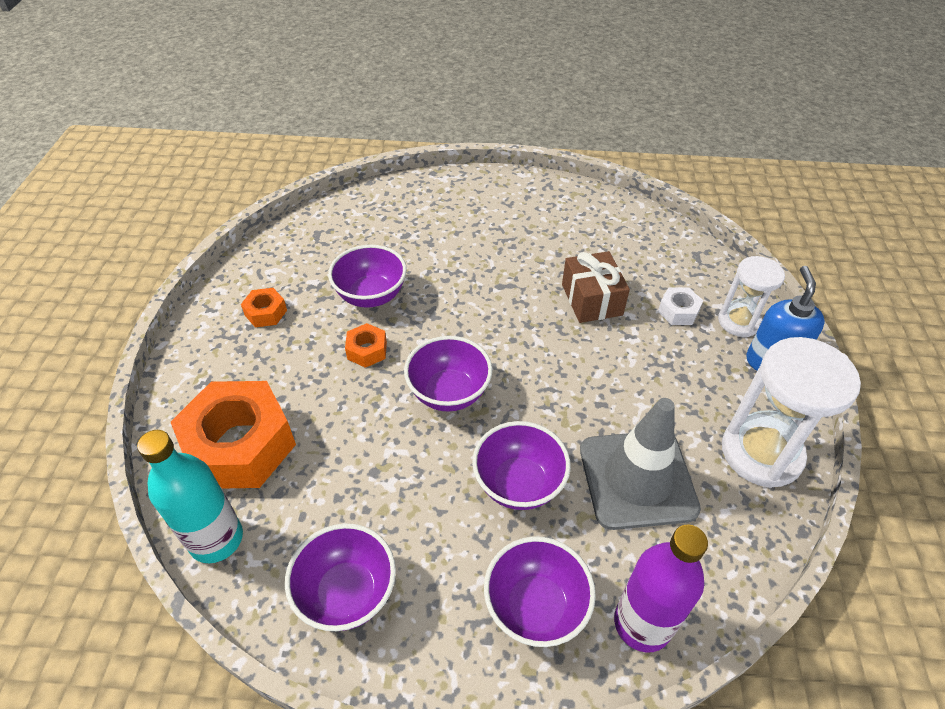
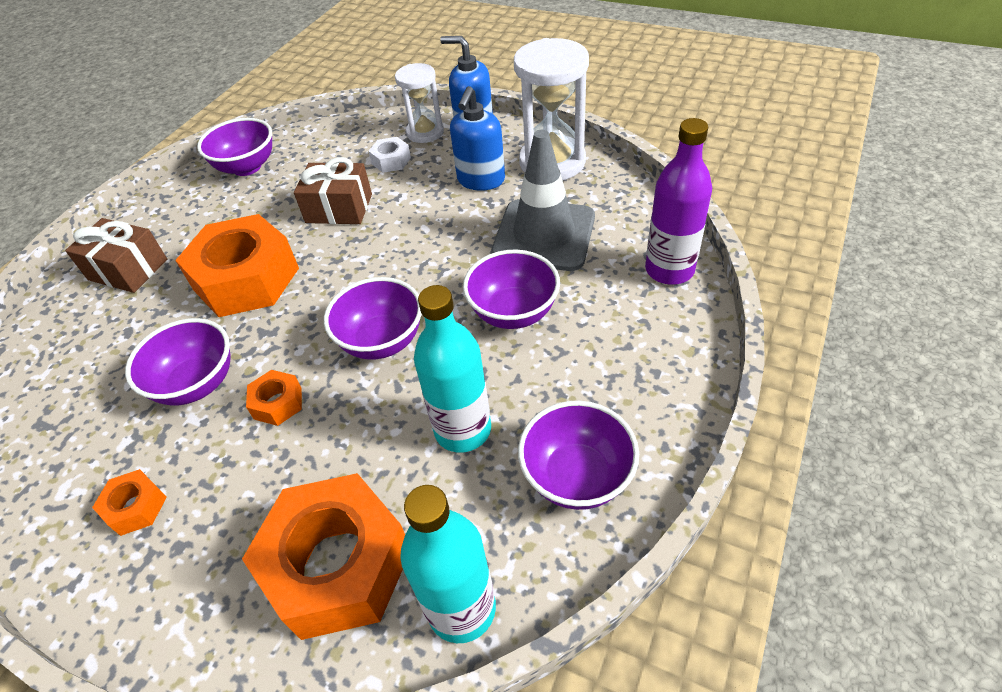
camera: 65 degrees left, 0 degrees up
(374, 486) = (463, 430): none -> turquoise bottle
(463, 205) = (128, 269): none -> brown gift
(481, 276) = (246, 279): none -> orange nut
(535, 607) = (636, 331): purple bowl -> purple bowl (247, 167)
(692, 395) = (481, 180): none -> blue soap dispenser

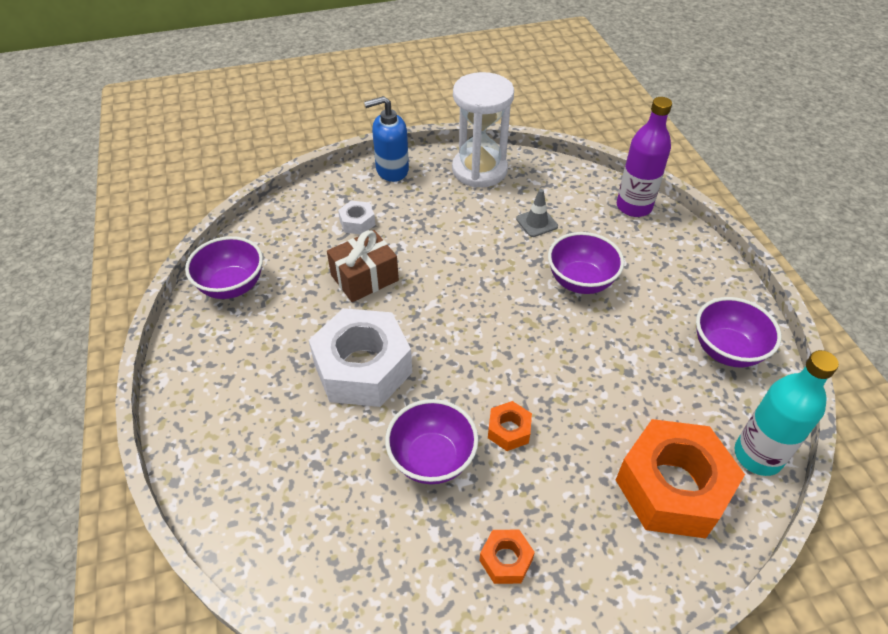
camera: 45 degrees left, 0 degrees up
(128, 269) = (241, 423): brown gift -> none
(246, 279) = (362, 368): orange nut -> white nut
(382, 341) = (523, 348): purple bowl -> none
(425, 132) = (355, 189): white hourglass -> none
(463, 430) = (640, 367): turquoise bottle -> none
(481, 180) = (446, 205): blue soap dispenser -> none
(544, 235) = (536, 222): grey traffic cone -> grey traffic cone, size x0.45

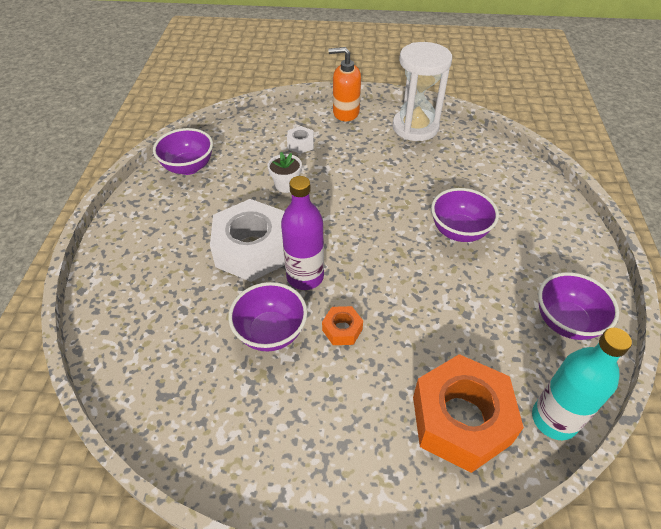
camera: 20 degrees right, 0 degrees up
(364, 278) = (286, 185): brown gift -> white flower pot
(391, 170) = (345, 113): blue soap dispenser -> orange soap dispenser
(506, 560) = (290, 429): orange nut -> none
(536, 222) = (443, 177): grey traffic cone -> none
(634, 207) = (535, 184): purple bottle -> purple bottle (305, 277)

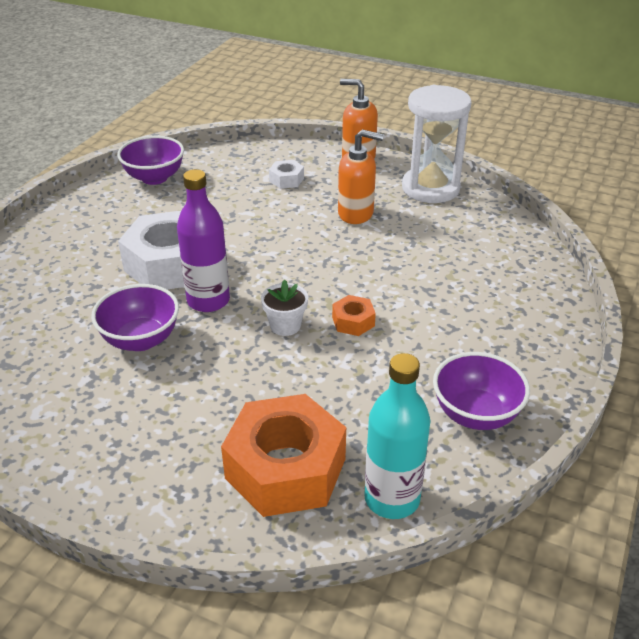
camera: 20 degrees right, 10 degrees down
(286, 185) = (245, 214): white flower pot -> white flower pot (285, 325)
(342, 329) = (215, 356): orange nut -> orange nut (353, 321)
(373, 163) = (356, 213): none -> orange soap dispenser
(459, 231) = (410, 298): purple bowl -> none

